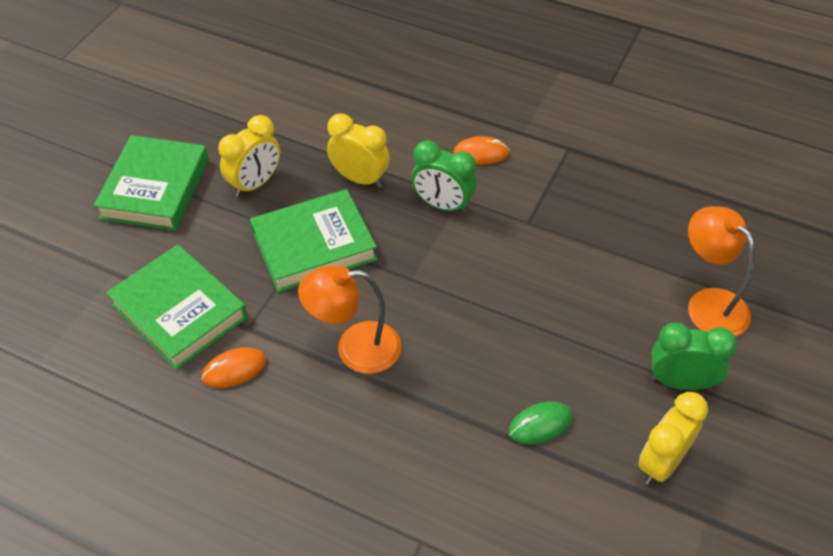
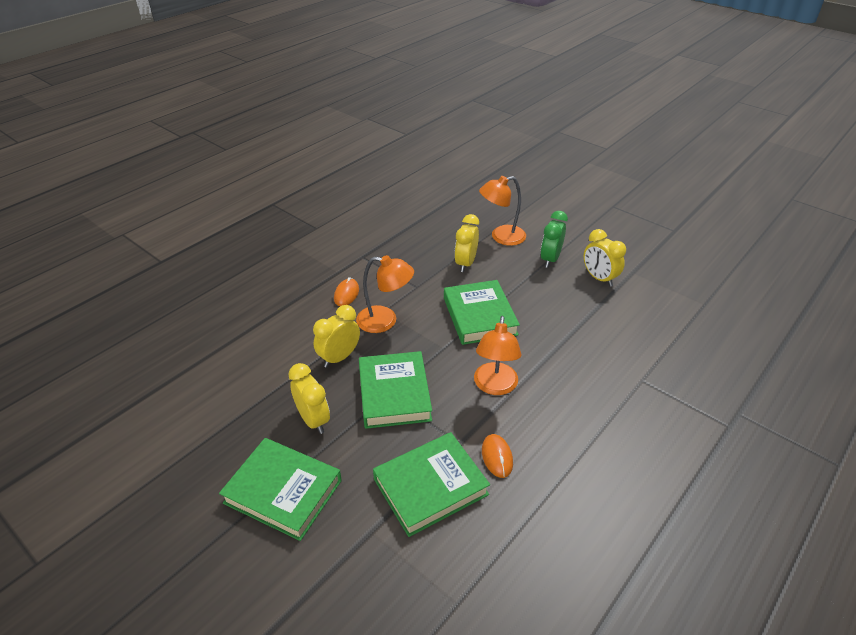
camera: 75 degrees left, 10 degrees down
(442, 205) = (385, 321): green clock -> orange lamp
(492, 307) = (479, 316): none -> green book
(540, 425) = (569, 315): green mouse -> none
(611, 268) = (465, 263): none -> yellow clock

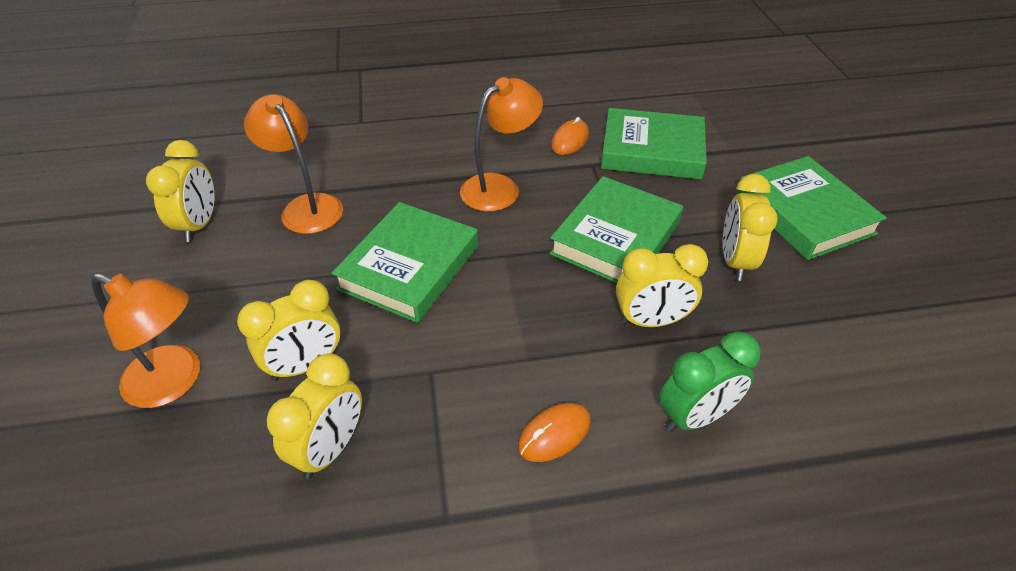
camera: 140 degrees left, 5 degrees up
(385, 321) = (538, 339): orange lamp -> orange lamp (306, 206)
(421, 251) = (330, 449): none -> yellow clock
(550, 259) = (194, 289): green clock -> green clock (695, 416)

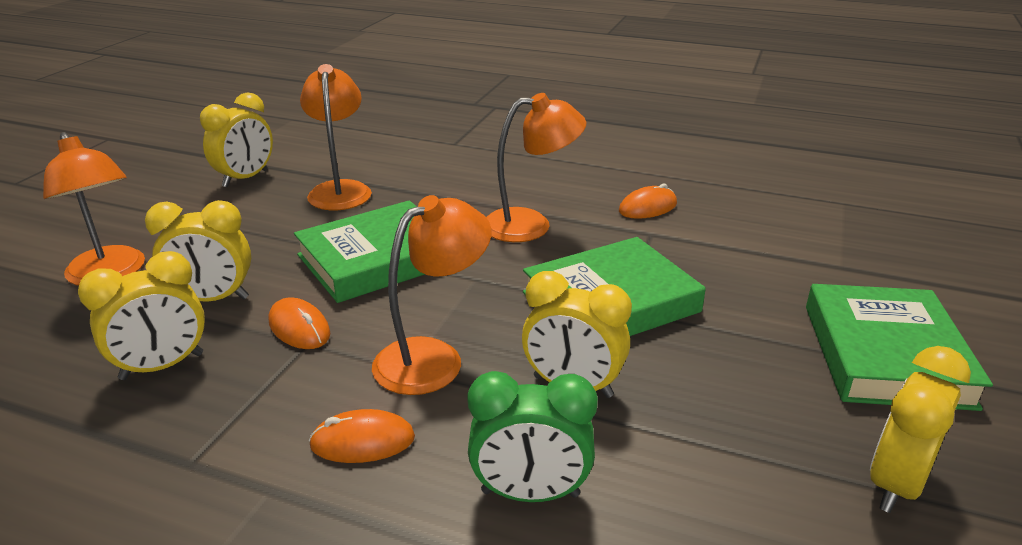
camera: 30 degrees right, 15 degrees down
(410, 359) = (299, 328): none -> orange mouse
(538, 340) = (433, 358): none -> orange lamp
(652, 151) = (736, 240): green book -> none
(735, 261) = (737, 369): yellow clock -> yellow clock (896, 484)

